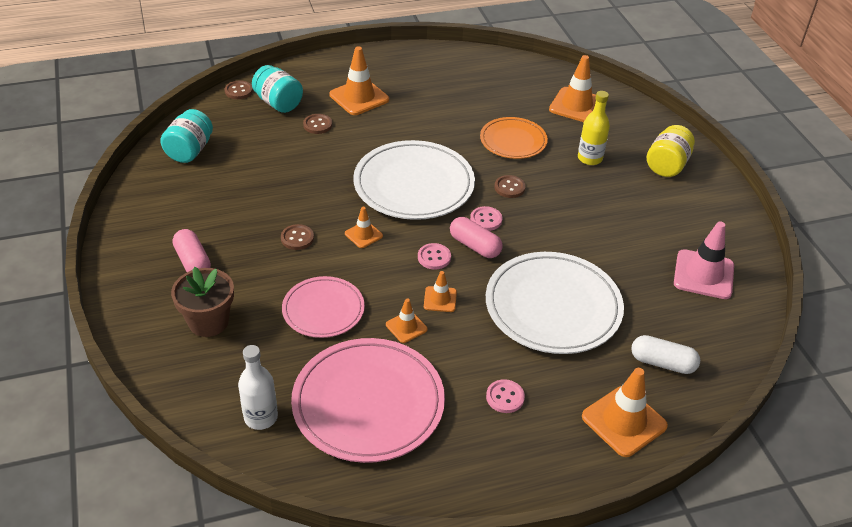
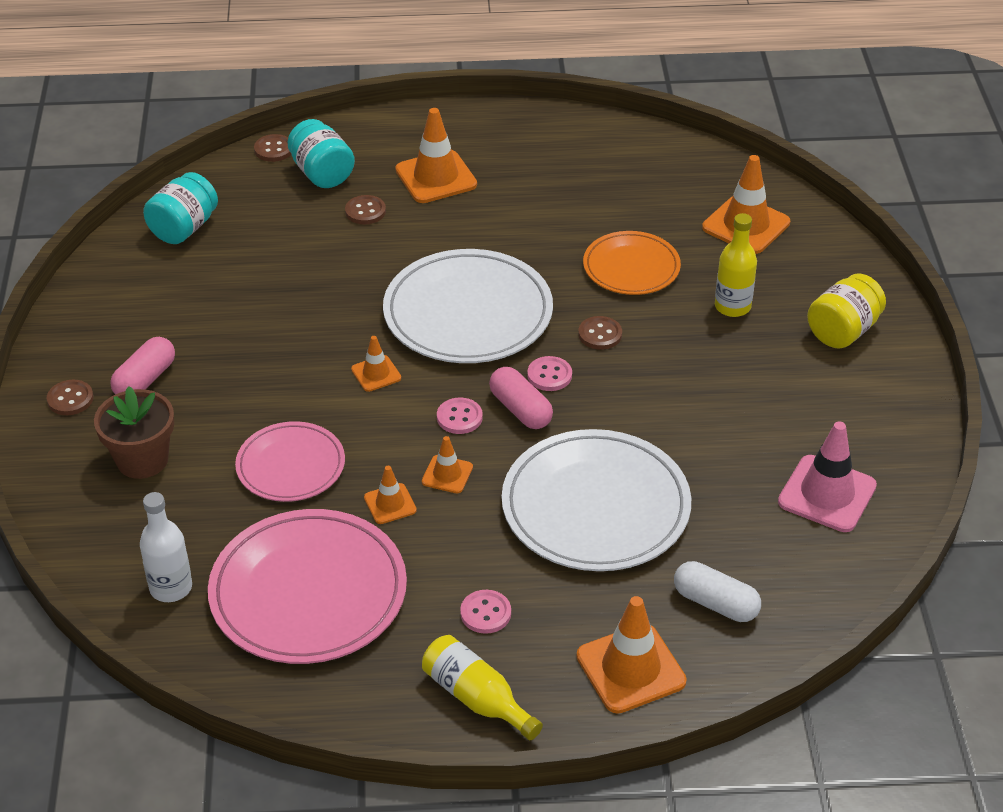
camera: 15 degrees right, 0 degrees up
(193, 262) = (145, 379): pink capsule -> pink capsule turned 45 degrees clockwise
(297, 238) = (287, 366): brown button -> brown button (70, 399)
(523, 464) = (477, 698): none -> yellow bottle

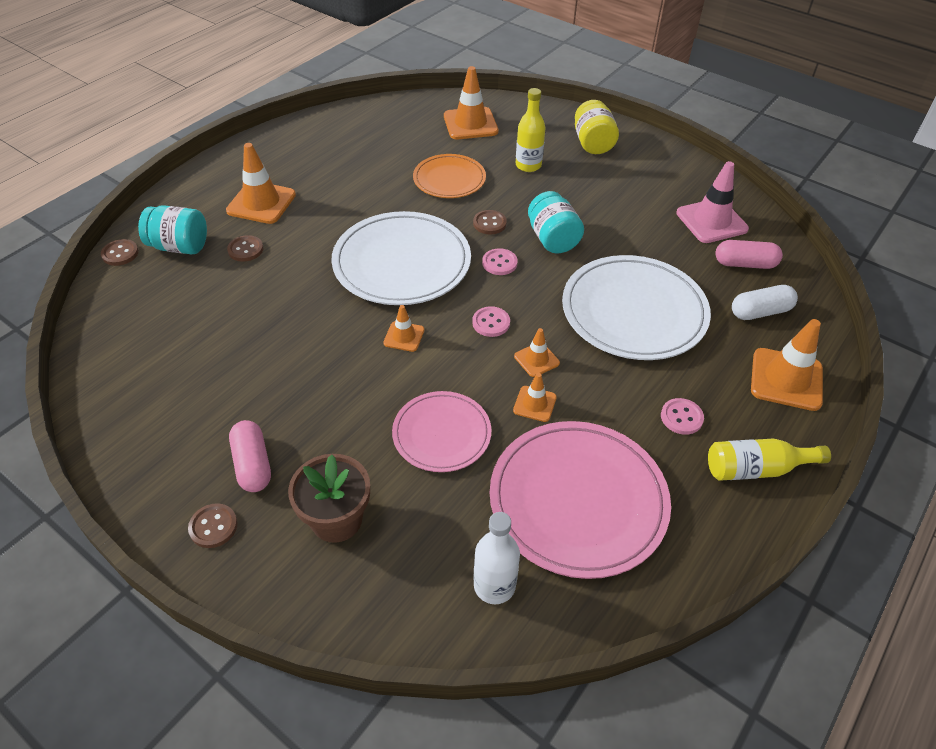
camera: 50 degrees left, 5 degrees up
(184, 228) = (126, 345): turquoise jar -> turquoise jar (552, 239)
(520, 409) = (515, 292): pink capsule -> pink capsule (745, 264)

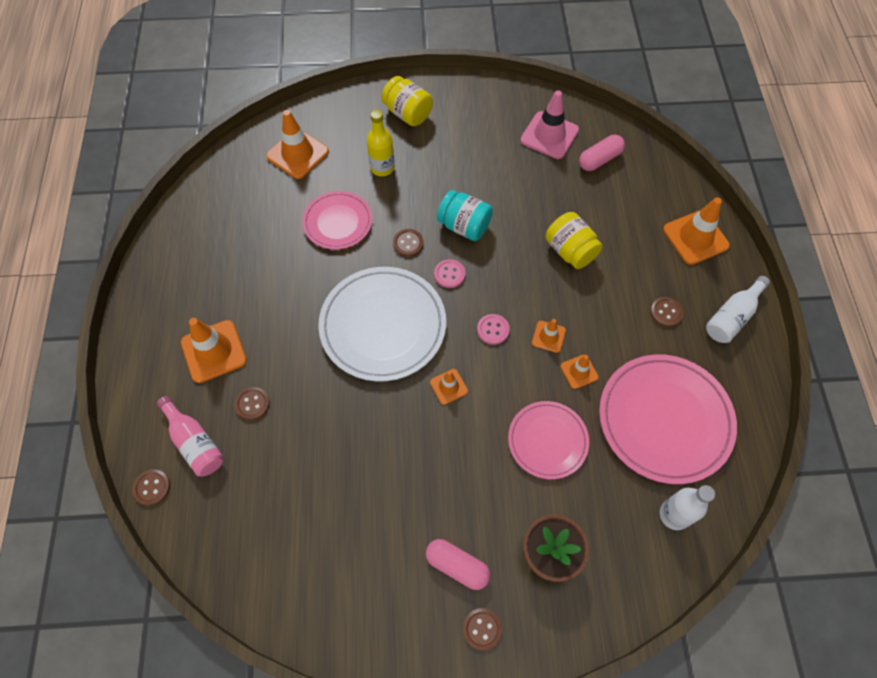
camera: 40 degrees left, 15 degrees up
(179, 246) = (195, 442): turquoise jar -> pink bottle
(449, 179) = (338, 222): orange plate -> pink plate
(634, 312) = (570, 251): white plate -> yellow jar
(681, 417) = (666, 312): pink button -> brown button
(756, 469) = (732, 317): yellow bottle -> white bottle
(760, 312) = (640, 194): white capsule -> none

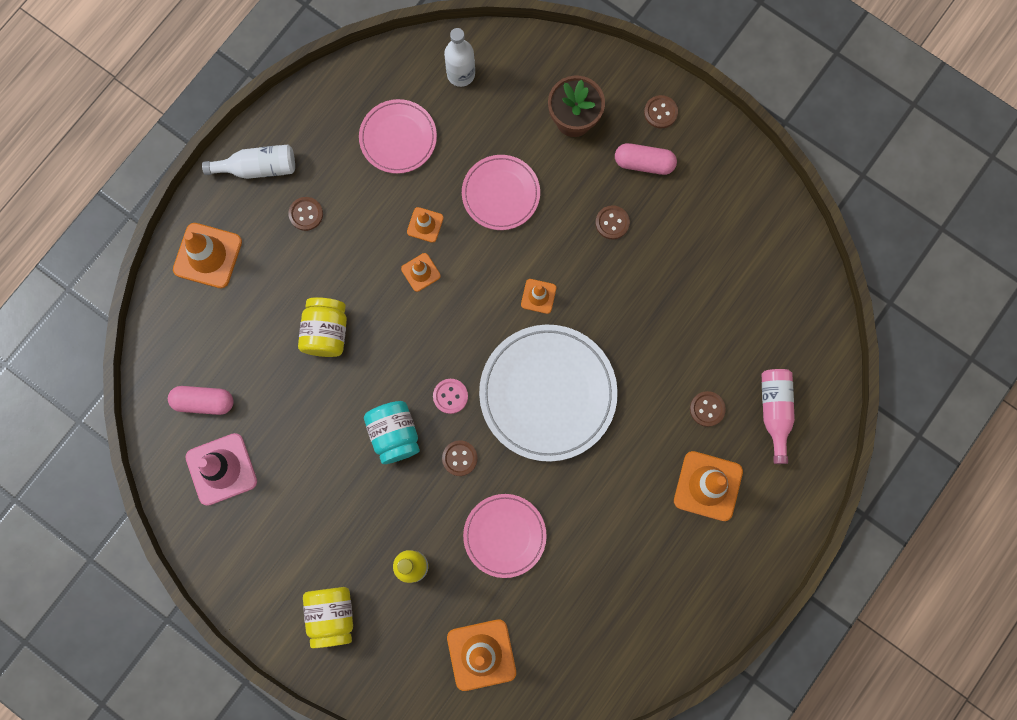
camera: 140 degrees left, 15 degrees up
(152, 487) = (830, 399): brown button -> brown button (612, 223)
(457, 566) = (644, 163): pink capsule -> pink capsule turned 60 degrees counterclockwise
(493, 330) = (460, 315): pink button -> none
(664, 420) = (398, 138): pink plate -> pink plate, size x0.59

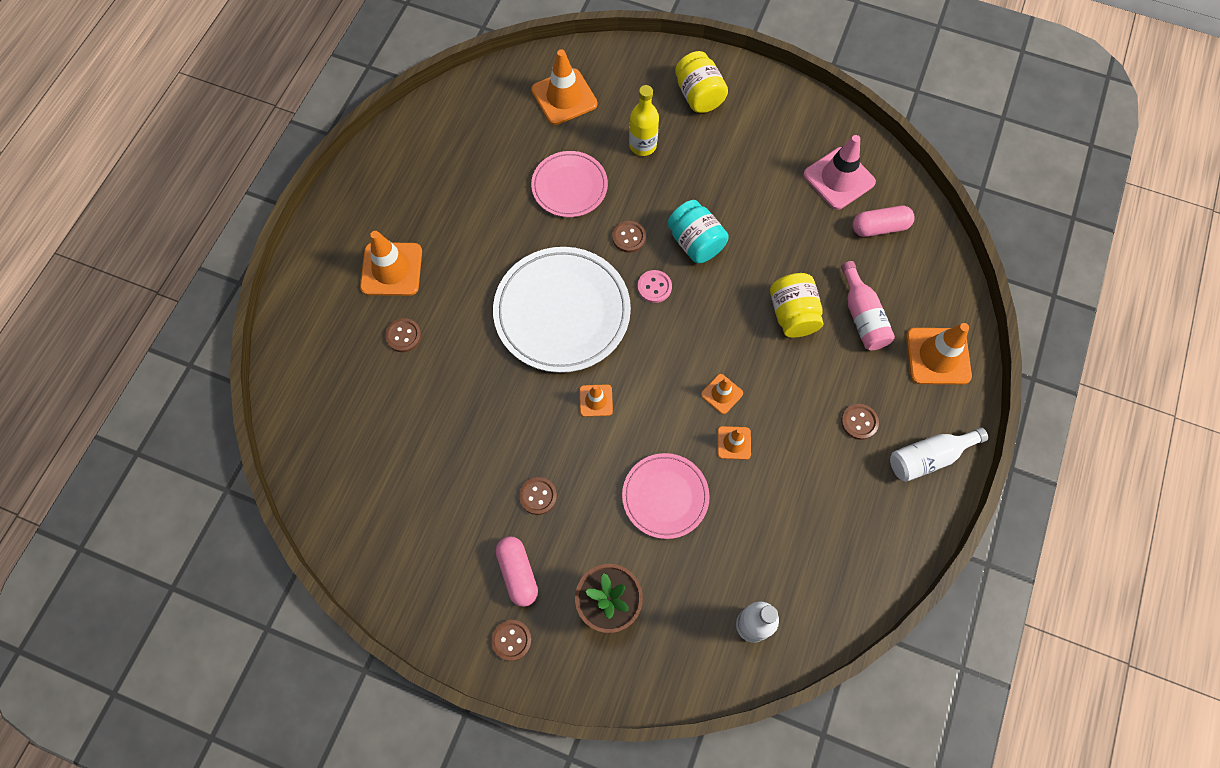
camera: 165 degrees right, 10 degrees down
(398, 138) = (795, 529): pink plate -> none
(644, 163) = (517, 573): pink capsule -> pink capsule turned 75 degrees clockwise
(774, 412) = (336, 349): pink bottle -> pink bottle (862, 316)

